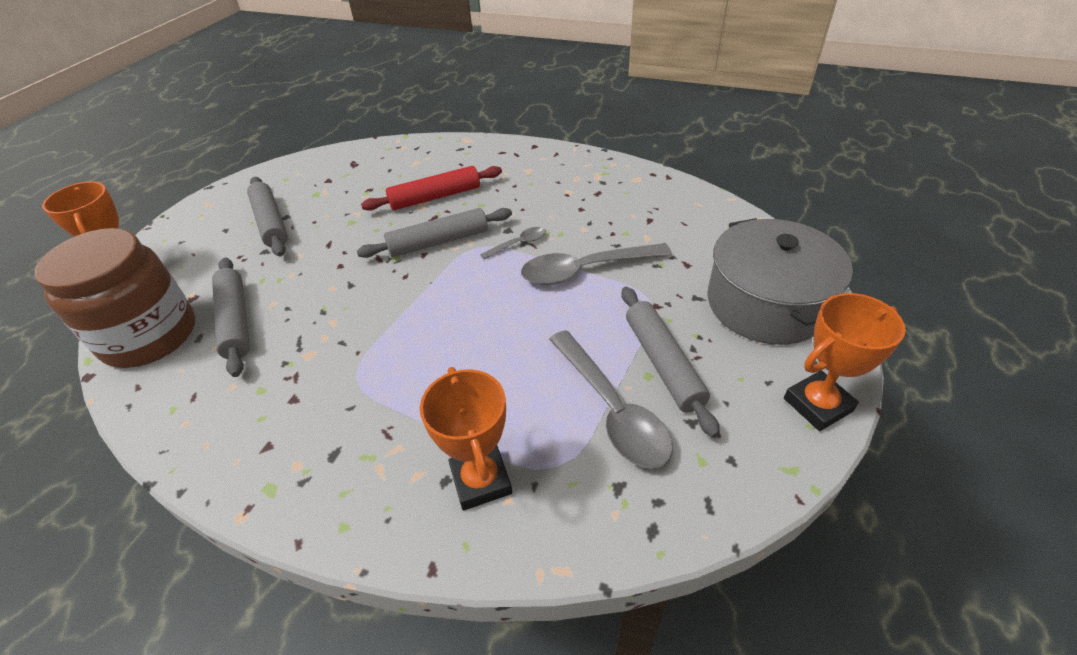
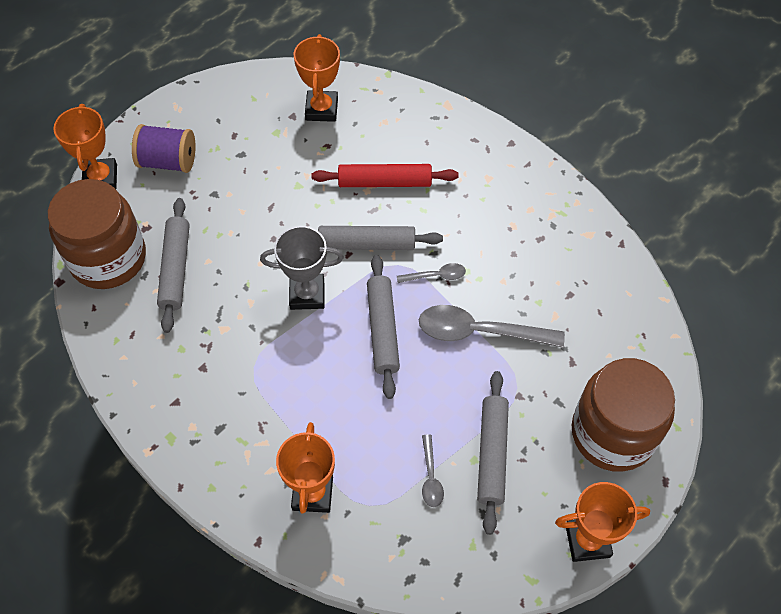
camera: 20 degrees right, 15 degrees up
(207, 242) = (168, 161): none -> purple spool
(271, 222) = (227, 157): grey rolling pin -> grey rolling pin (383, 330)
(354, 169) = (321, 109): none -> orange trophy
(393, 296) = (307, 294): none -> grey trophy
(611, 409) = (431, 477): grey spoon -> grey spoon, size x0.49
(766, 303) = (613, 433): grey pot -> brown jar

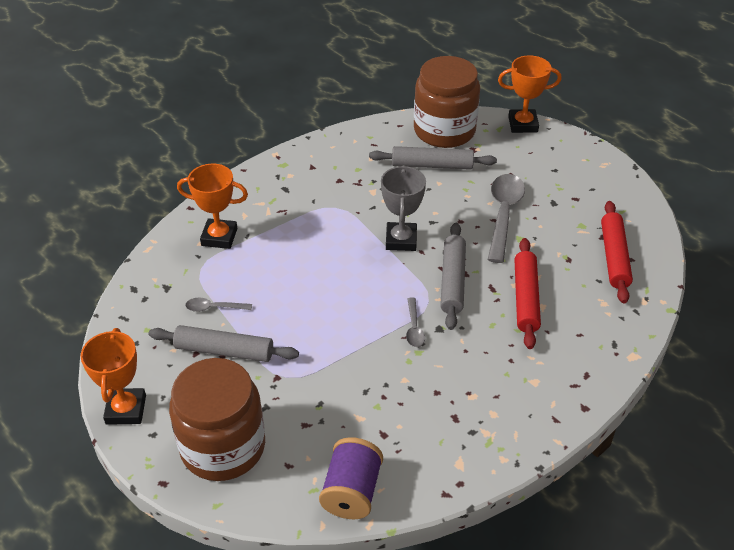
camera: 95 degrees right, 15 degrees down
(168, 161) = (542, 160): purple spool -> purple spool (351, 492)
(321, 109) = (614, 257): orange trophy -> red rolling pin
(383, 330) = (359, 286): grey rolling pin -> none
(480, 332) = (349, 355): grey spoon -> grey spoon (503, 214)

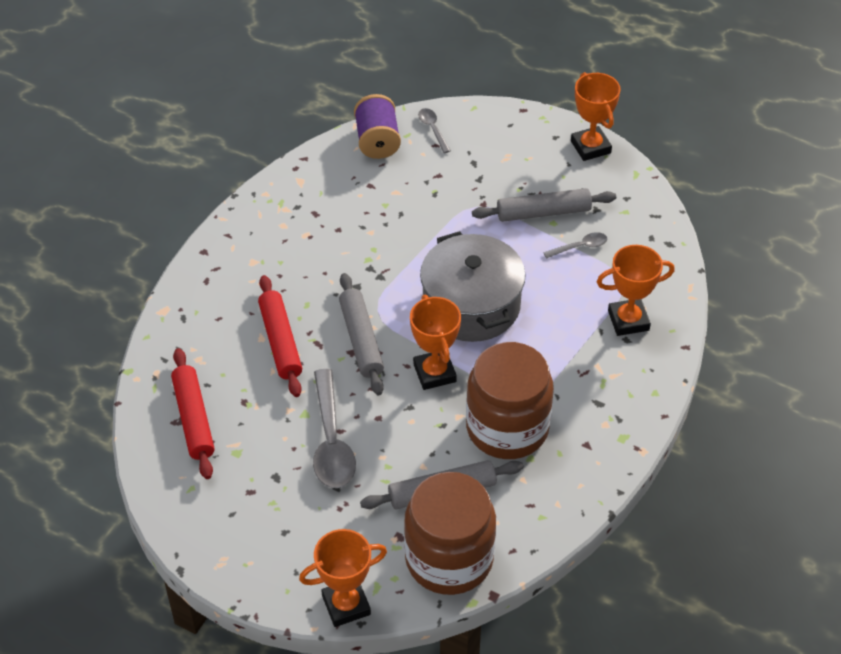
camera: 160 degrees right, 5 degrees up
(223, 447) = (494, 143): brown jar -> brown jar (507, 428)
(342, 284) = (471, 305): none -> grey pot
(401, 240) = (434, 373): grey trophy -> orange trophy
(414, 328) = (381, 280): grey spoon -> grey spoon (433, 129)

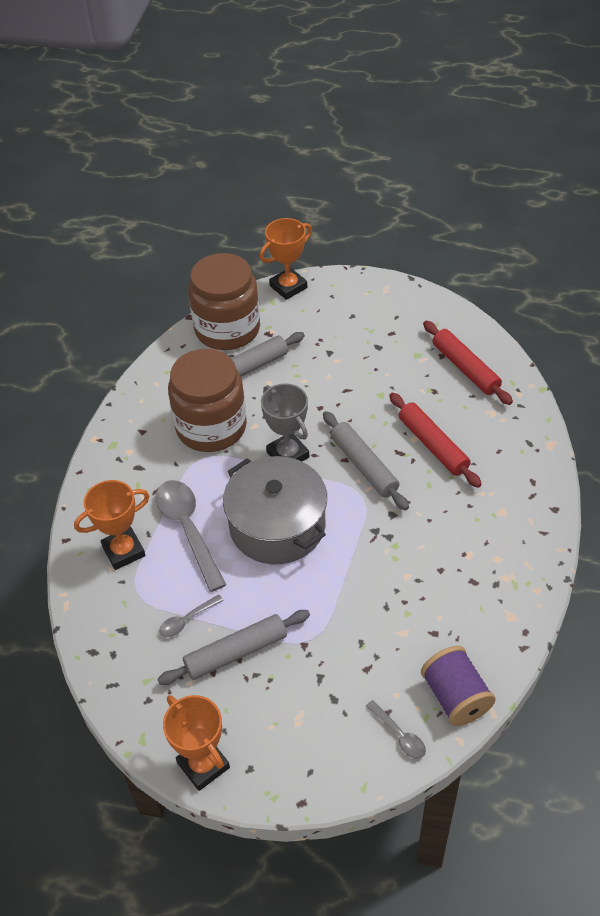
camera: 165 degrees right, 0 degrees up
(331, 441) = (349, 381): grey spoon -> grey spoon (188, 530)
(434, 373) = (288, 454): orange trophy -> grey trophy

